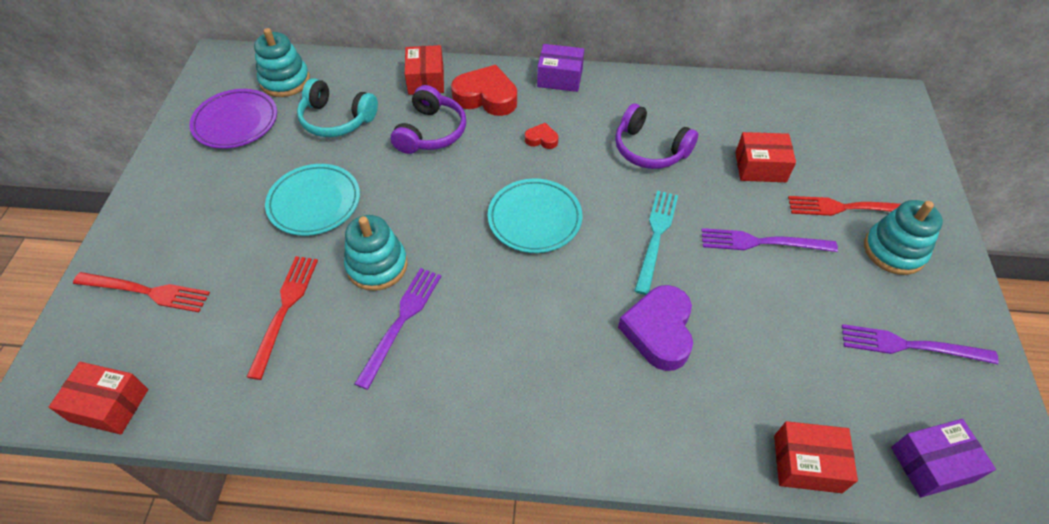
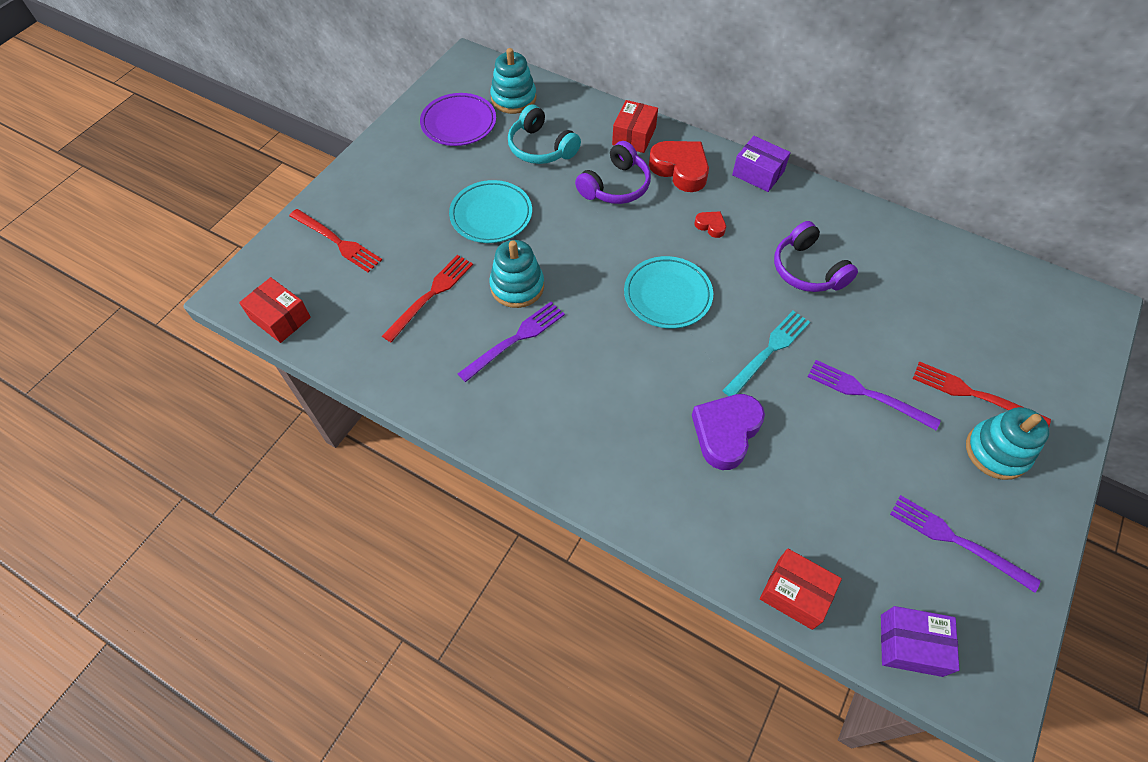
camera: 25 degrees right, 5 degrees up
(760, 167) = (907, 324): red box -> none

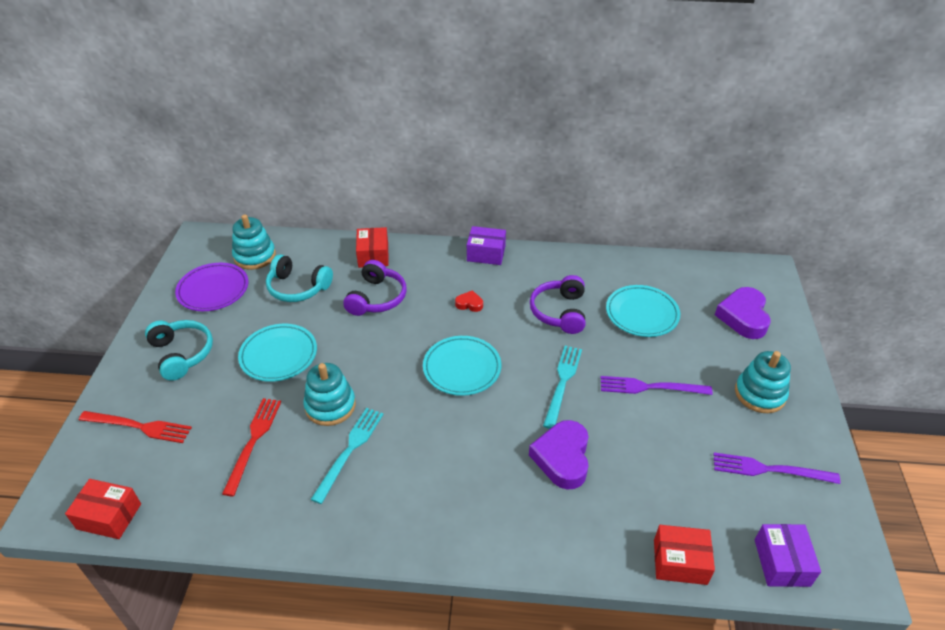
camera: 25 degrees left, 15 degrees down
(403, 182) = (182, 354): none -> turquoise headphones
(515, 339) = (350, 450): purple fork -> turquoise fork
(680, 169) = (423, 269): red heart -> none
(807, 270) = (559, 312): purple headphones -> purple headphones turned 60 degrees clockwise
(904, 305) = (642, 314): none -> turquoise plate
(911, 645) = (782, 562): purple box -> purple box turned 75 degrees counterclockwise
(974, 394) = (723, 359): red fork -> none
(1030, 353) = (743, 317): none -> purple heart

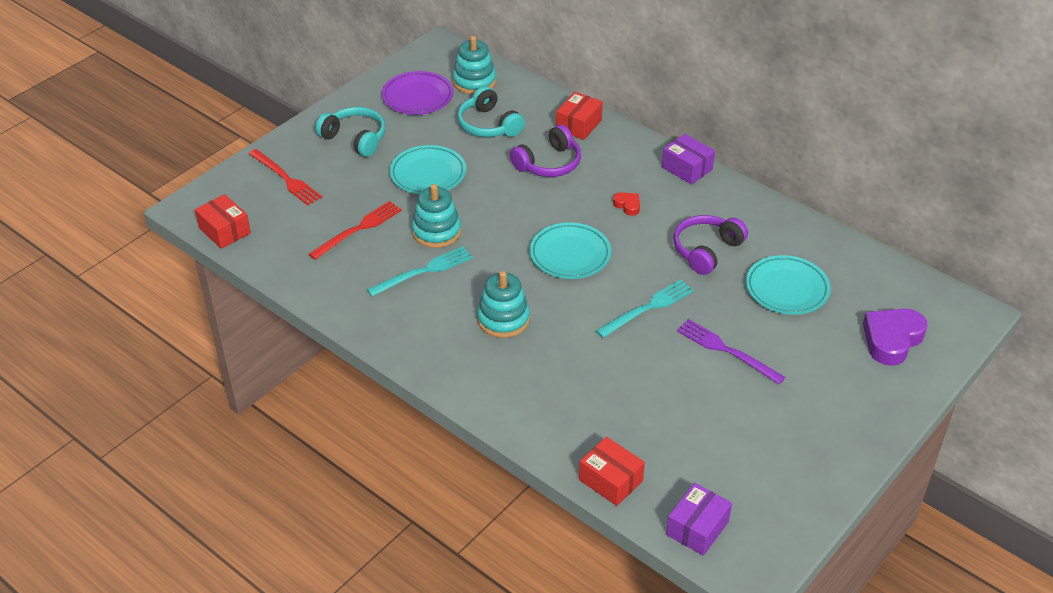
camera: 35 degrees right, 0 degrees up
(182, 354) = (355, 138): turquoise headphones -> turquoise headphones turned 60 degrees counterclockwise
(562, 458) = (589, 362): purple heart -> none
(760, 394) = (828, 407): turquoise stacking toy -> turquoise stacking toy (503, 319)
(769, 469) = (766, 465): purple fork -> none

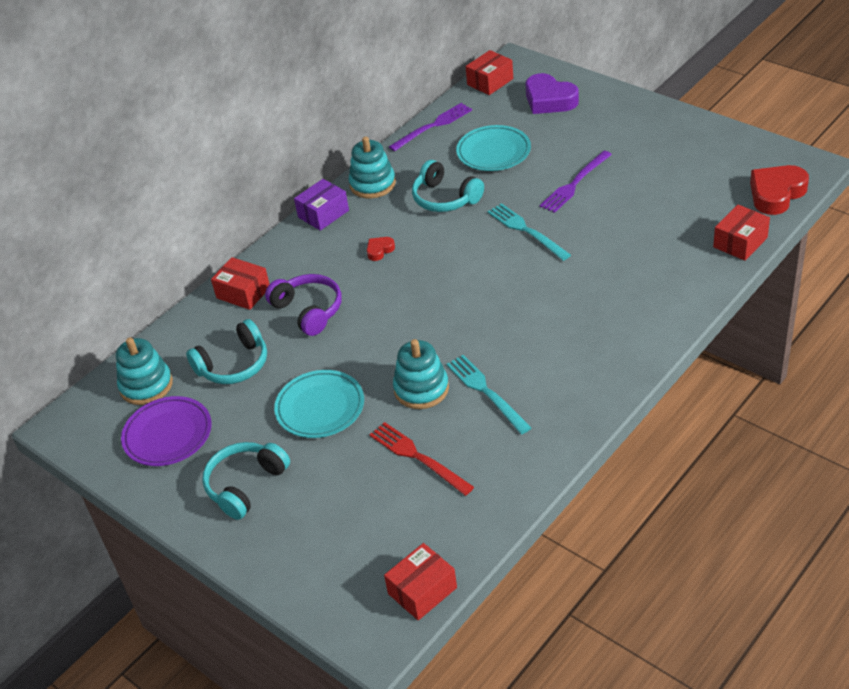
camera: 85 degrees left, 0 degrees up
(286, 179) = (321, 543): red fork -> none
(503, 319) = (552, 324): turquoise stacking toy -> turquoise stacking toy (372, 184)
(570, 254) = (455, 285): turquoise plate -> none
(697, 528) = (776, 194): purple box -> red heart
(706, 250) = (445, 198): purple headphones -> turquoise headphones
(836, 243) = (433, 126): none -> purple fork
(928, 291) = (490, 82): none -> red box

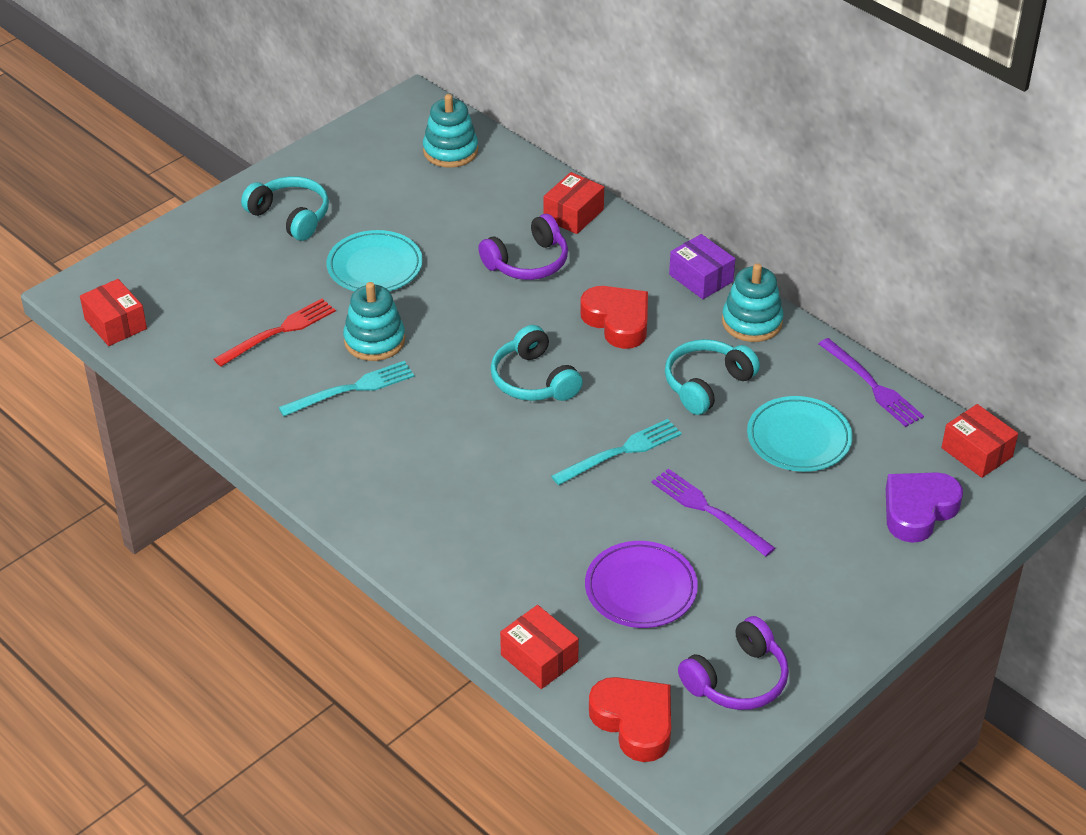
camera: 90 degrees right, 0 degrees up
(168, 435) = (376, 167): purple plate -> purple plate (641, 589)
(234, 365) = (460, 208): turquoise headphones -> turquoise headphones (533, 380)
(379, 250) = (617, 321): red heart -> red heart, size x2.07
(721, 157) = (737, 679): none -> purple headphones

